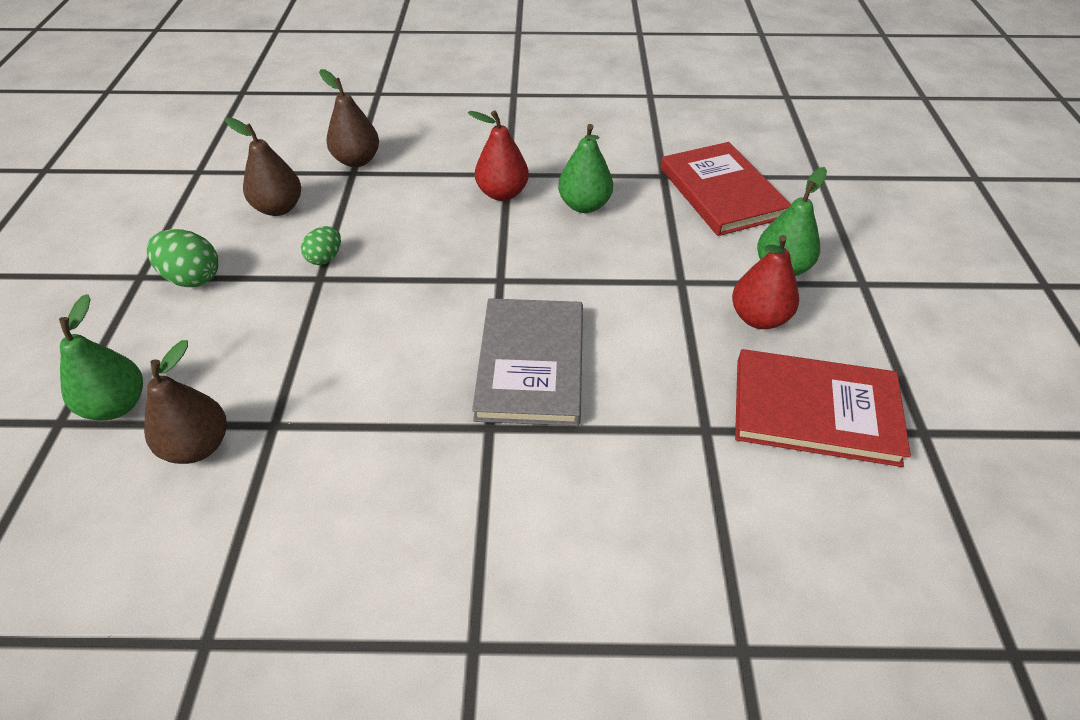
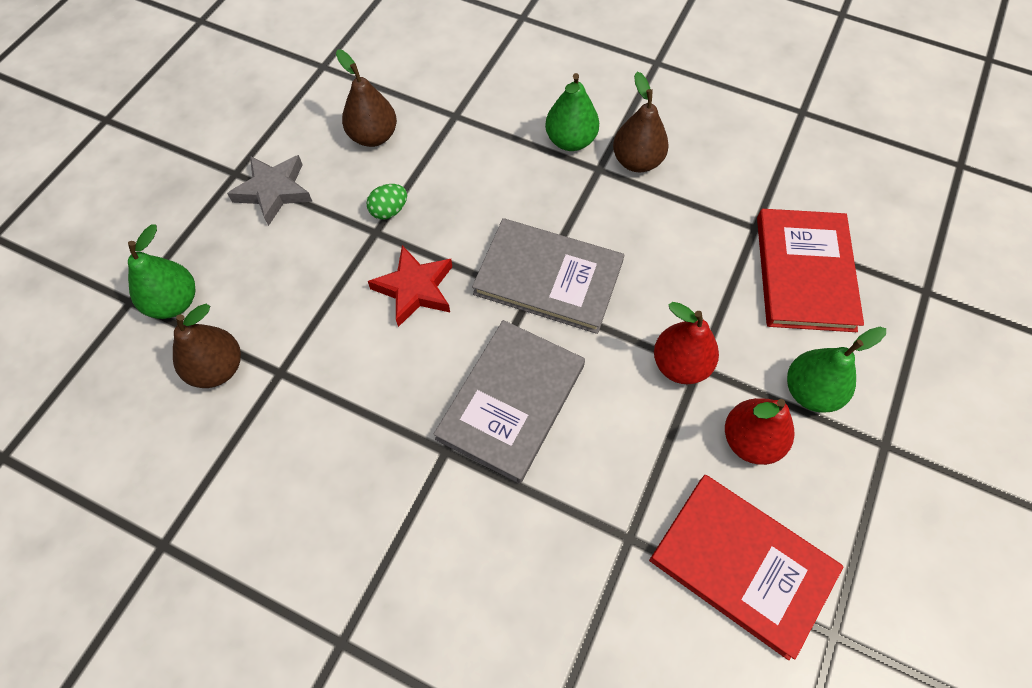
camera: 25 degrees right, 15 degrees up
(192, 278) = (274, 191): green egg -> grey star
(357, 160) = (465, 101): brown pear -> brown pear (637, 161)
(385, 309) = (415, 289): none -> red star
(502, 193) = (581, 192): red pear -> red pear (680, 364)
(509, 261) = (548, 278): none -> grey book
(584, 205) = (653, 237): green pear -> green pear (570, 141)

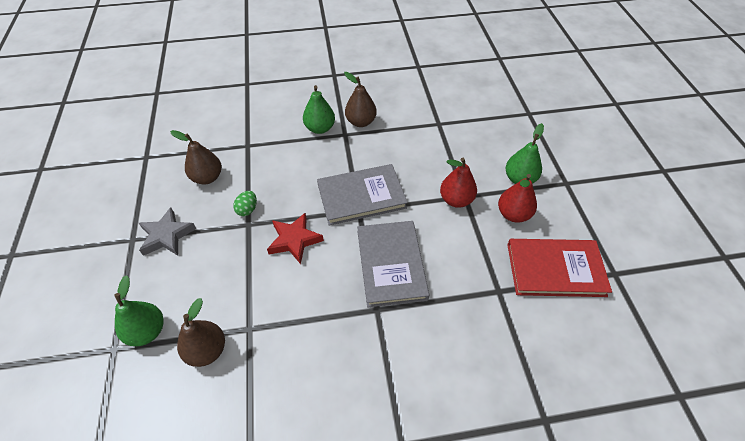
camera: 35 degrees left, 10 degrees down
(804, 272) = (475, 131): red book -> none

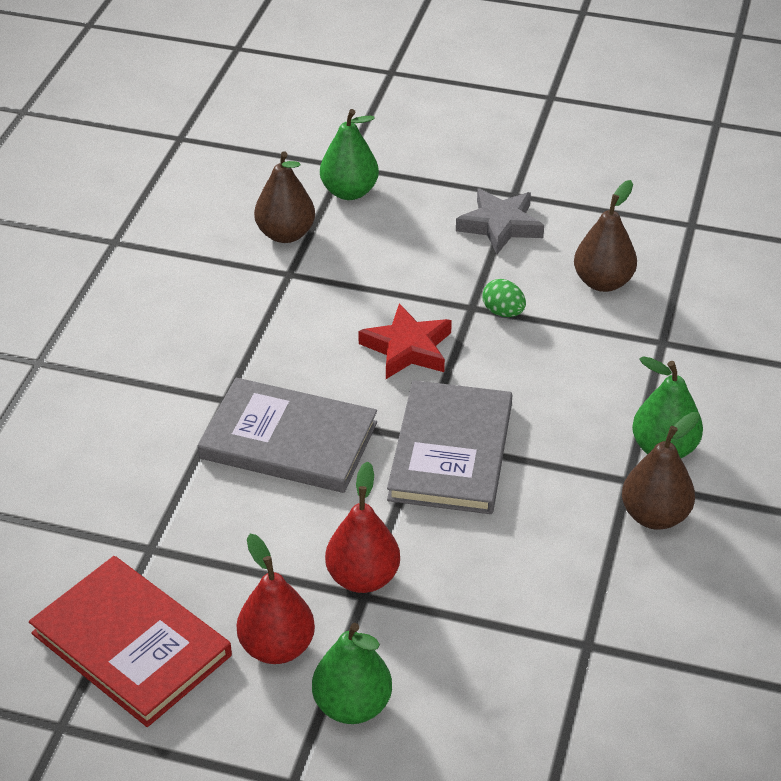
camera: 115 degrees right, 10 degrees down
(555, 269) = (131, 644): red book -> red book turned 75 degrees counterclockwise

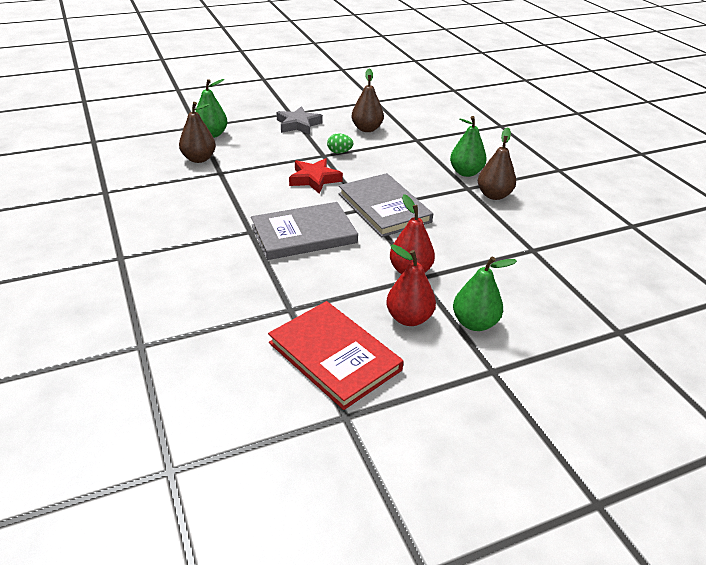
camera: 40 degrees left, 5 degrees down
(131, 644) = (334, 356): red book -> red book turned 45 degrees clockwise

